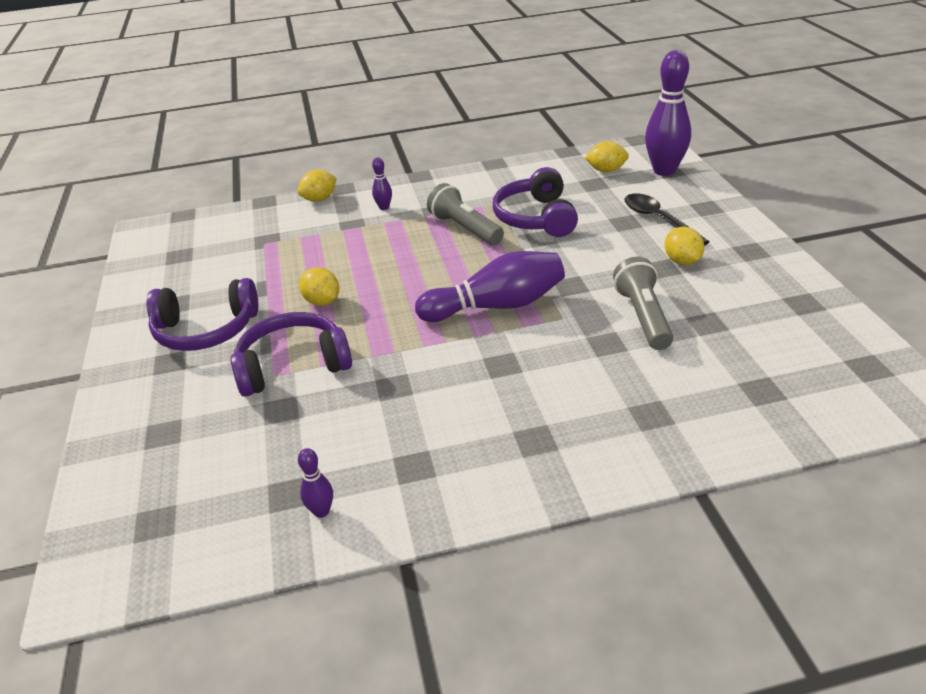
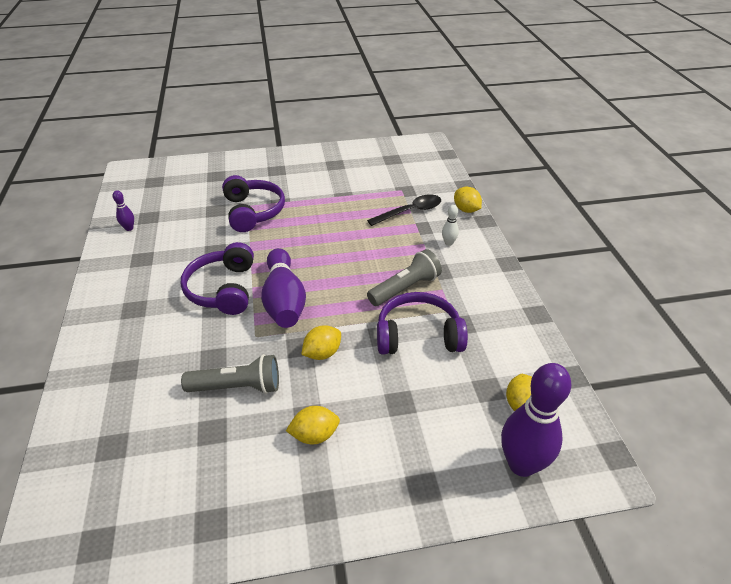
camera: 90 degrees right, 5 degrees up
(206, 330) = (302, 178): purple headphones -> purple headphones (223, 289)
(322, 302) = (318, 219): yellow lemon -> yellow lemon (322, 353)
(384, 207) = (448, 243): purple bowling pin -> white bowling pin
(658, 220) = (400, 432): black spoon -> black spoon (410, 211)

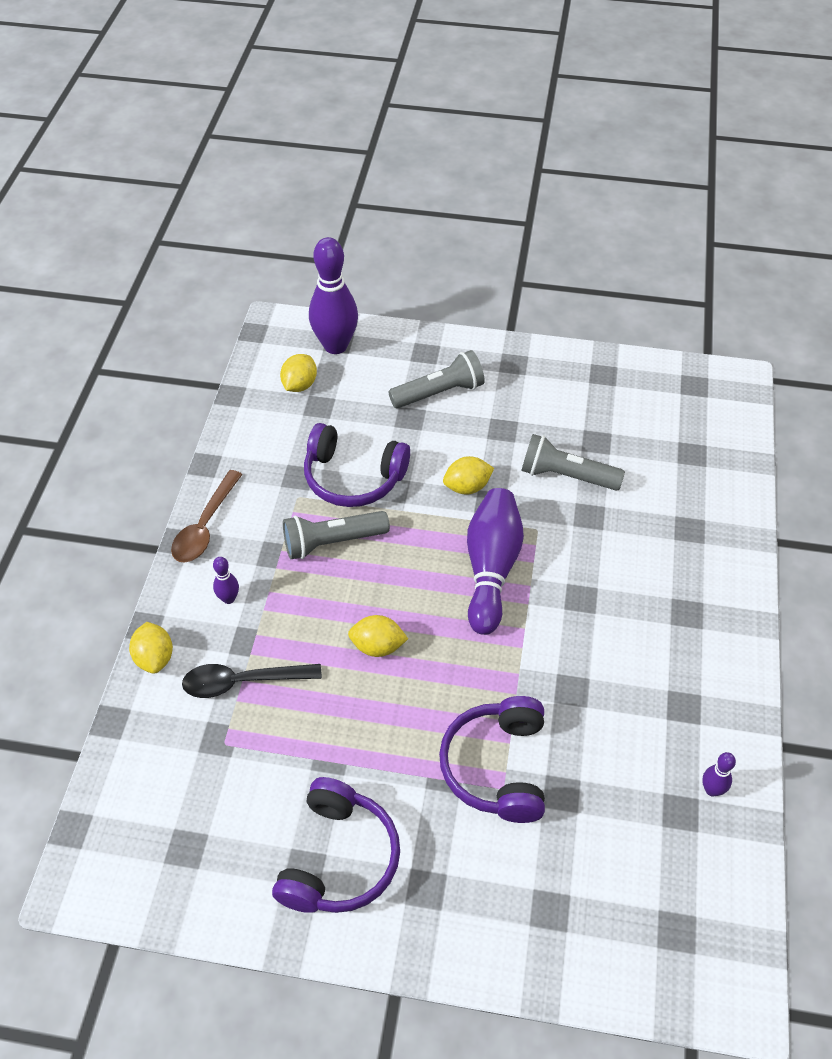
camera: 160 degrees left, 10 degrees up
(223, 289) = (567, 611): purple headphones -> purple headphones (339, 858)
(314, 435) = (501, 412): yellow lemon -> yellow lemon (377, 646)
(384, 439) = (439, 393): none -> grey flashlight
(448, 243) = (228, 598): white bowling pin -> purple bowling pin
(498, 275) = (205, 526): none -> brown spoon

